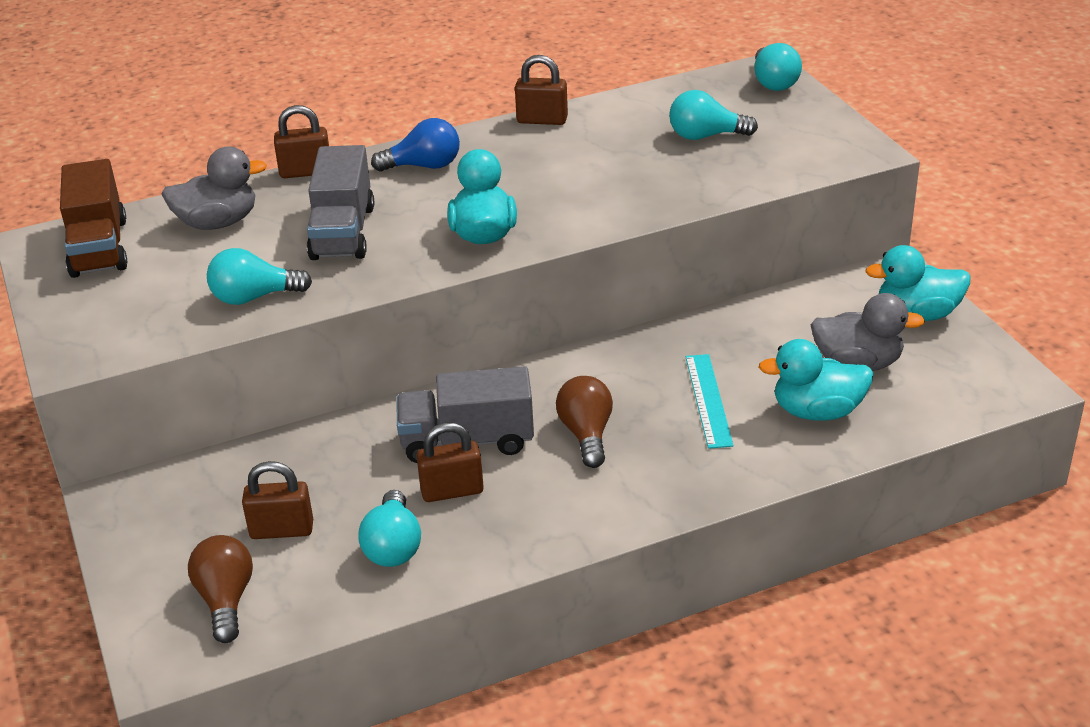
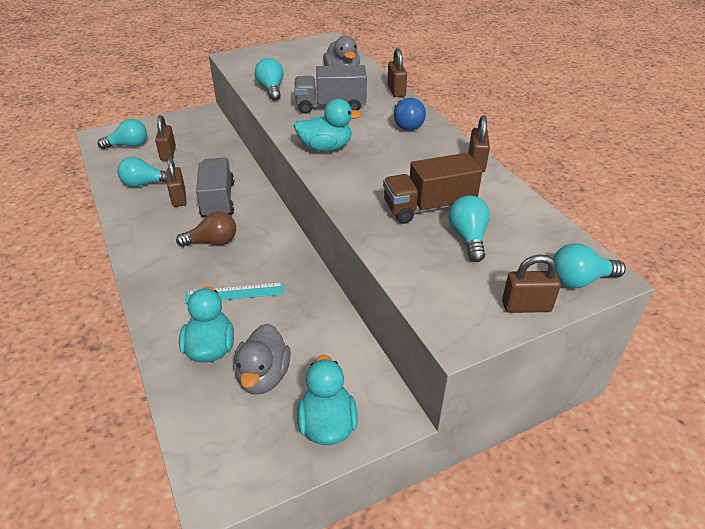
camera: 85 degrees right, 5 degrees up
(99, 247) = (321, 51): brown truck -> brown truck (428, 207)
(226, 600) = (128, 145): brown light bulb -> turquoise light bulb
(818, 113) = (526, 306): none -> brown padlock

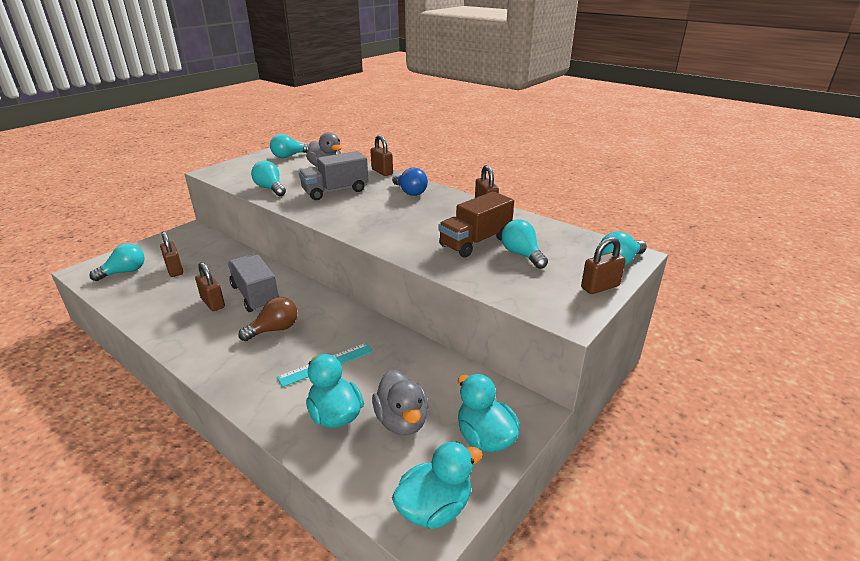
camera: 25 degrees left, 10 degrees down
(144, 184) = (166, 300): turquoise light bulb -> turquoise light bulb (289, 156)
(325, 148) = (356, 220): turquoise duck -> turquoise duck (434, 508)

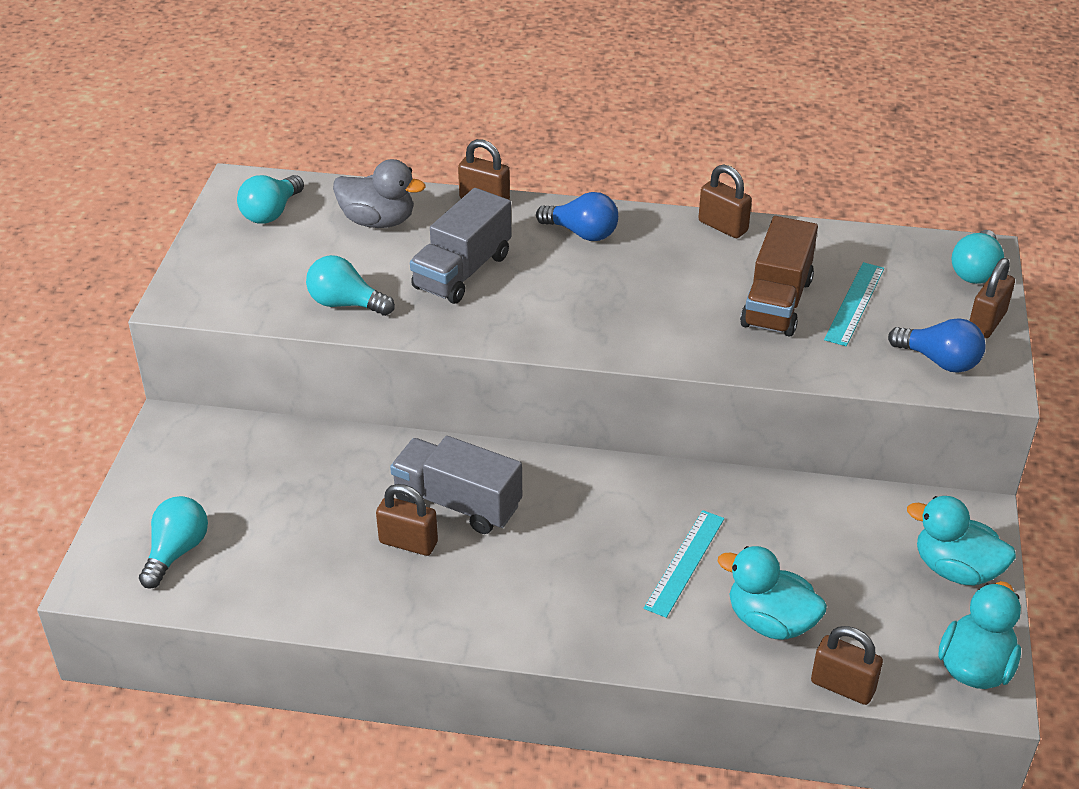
camera: 30 degrees left, 10 degrees up
(175, 270) = (260, 512): brown padlock -> brown padlock (842, 686)
(274, 329) = (555, 544): brown light bulb -> none
(402, 421) = (851, 592): grey duck -> none
(521, 255) = (854, 303): turquoise light bulb -> turquoise ruler
(545, 296) = (939, 361): none -> blue light bulb

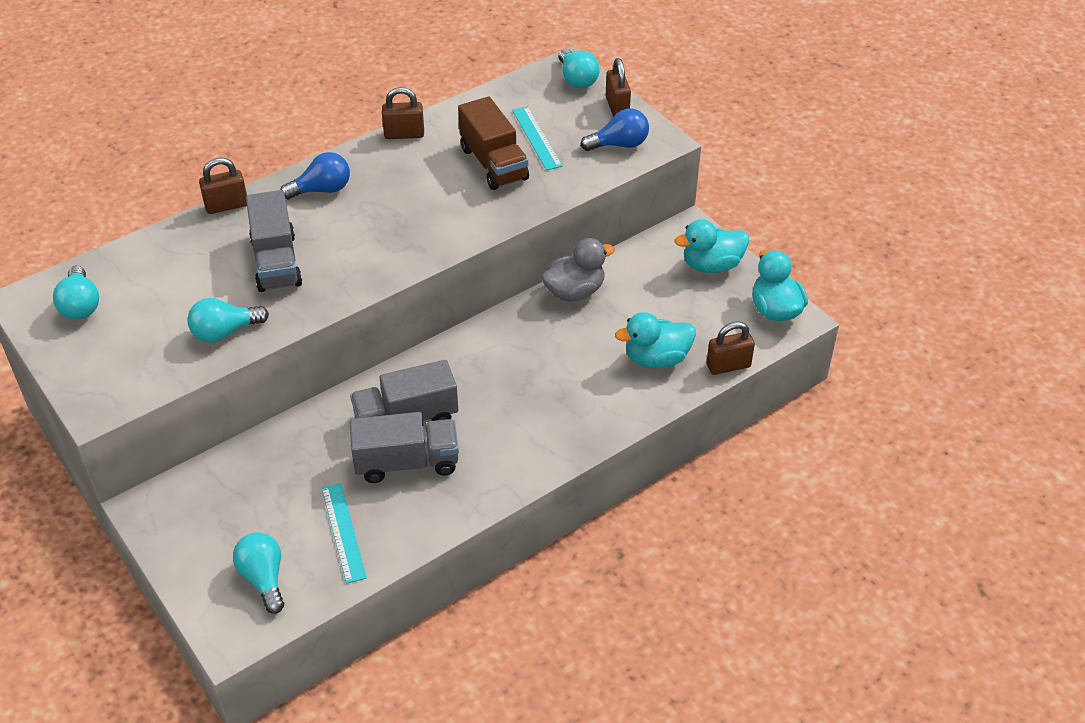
camera: 45 degrees left, 5 degrees up
(378, 221) = (170, 264): grey duck -> grey duck (574, 292)
(408, 542) = (406, 463): brown padlock -> grey truck
(685, 562) = (576, 359): turquoise ruler -> turquoise ruler (343, 532)

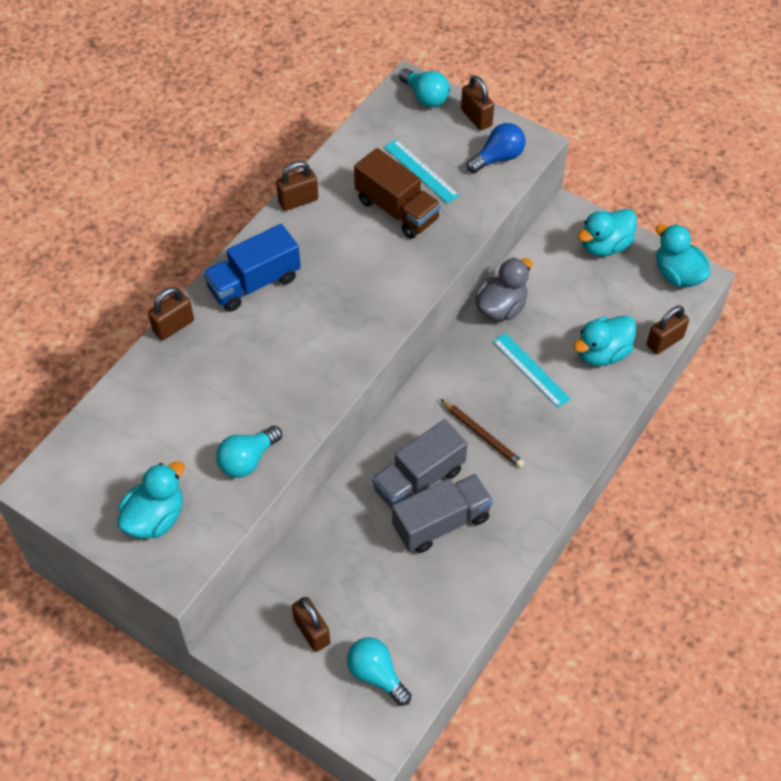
camera: 20 degrees left, 10 degrees up
(80, 305) = (95, 474): turquoise light bulb -> none
(111, 355) = (155, 518): none -> turquoise duck
(224, 520) = (312, 631): none -> brown padlock
(276, 262) = (254, 372): grey truck -> none
(322, 190) = (254, 283): blue light bulb -> blue truck
(343, 532) = (421, 607): turquoise ruler -> turquoise ruler (531, 370)
(492, 397) = (482, 435): none -> brown pencil

